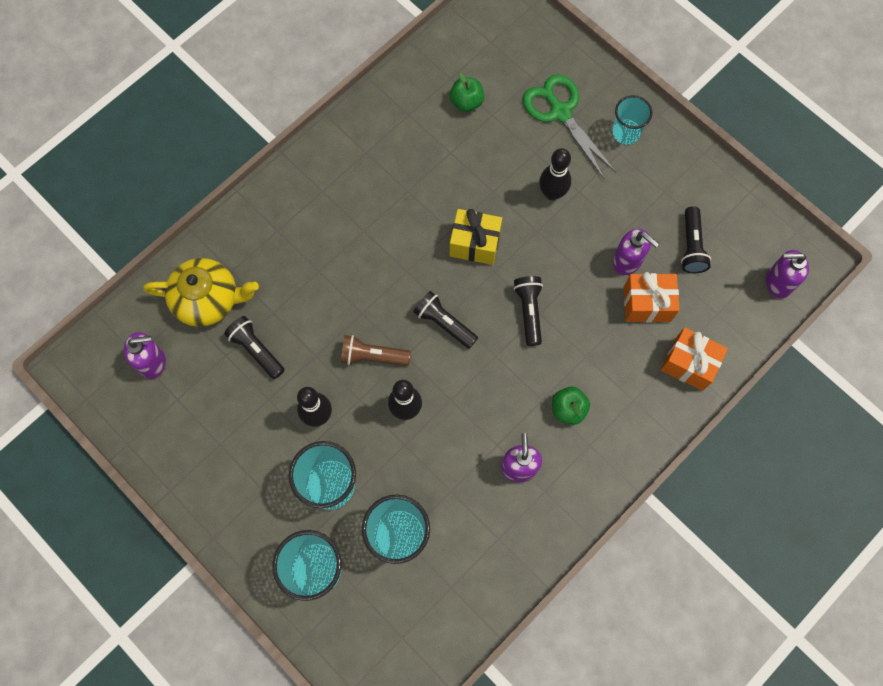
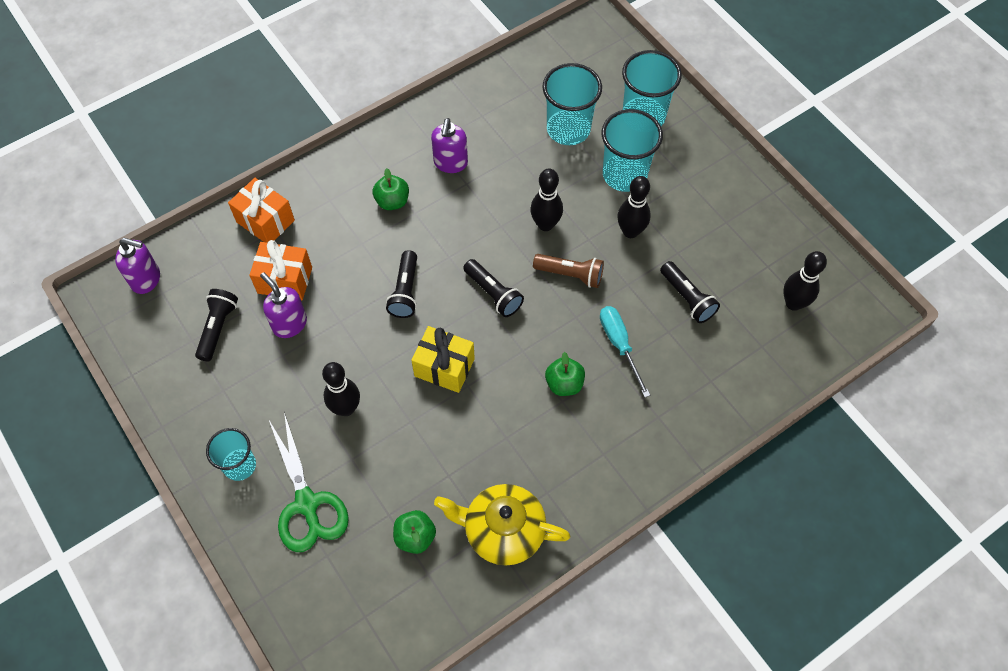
camera: 170 degrees left, 10 degrees down
(152, 362) = (793, 303): purple soap dispenser -> black bowling pin
(208, 299) = (736, 355): yellow teapot -> yellow teapot (502, 531)
(318, 291) = (619, 345): none -> turquoise screwdriver
(364, 246) = (564, 384): none -> green apple

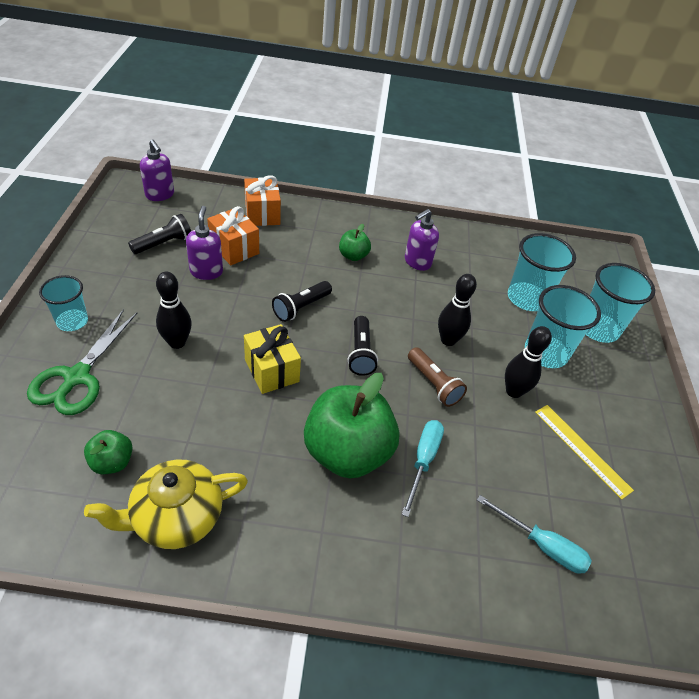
camera: 35 degrees right, 15 degrees down
(502, 531) = (176, 517): yellow teapot -> yellow teapot turned 75 degrees counterclockwise
(564, 384) = (347, 452): green apple -> green apple, size x2.16
(687, 298) = (519, 473): black flashlight -> none
(712, 242) = (582, 450): none -> yellow ruler
(742, 339) = (541, 545): none -> turquoise screwdriver
(793, 303) = (623, 556): black bowling pin -> none

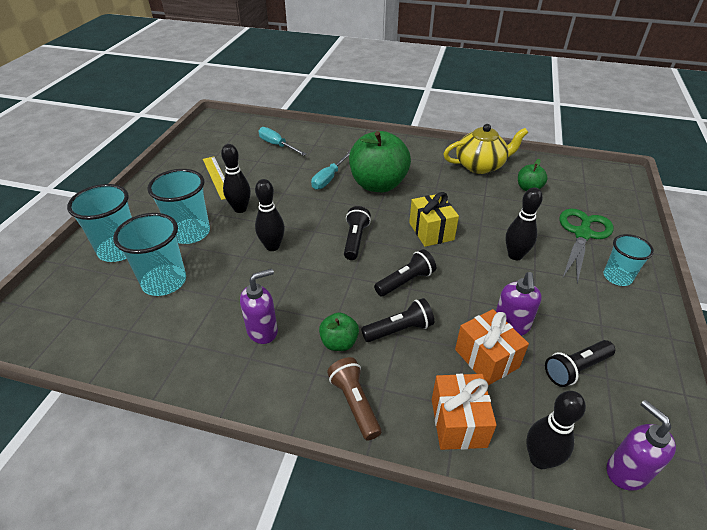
camera: 165 degrees left, 5 degrees down
(213, 199) = (540, 459): none -> black bowling pin
(305, 266) = (399, 329): none -> black flashlight
(433, 384) = (302, 216): brown flashlight -> brown flashlight (354, 403)

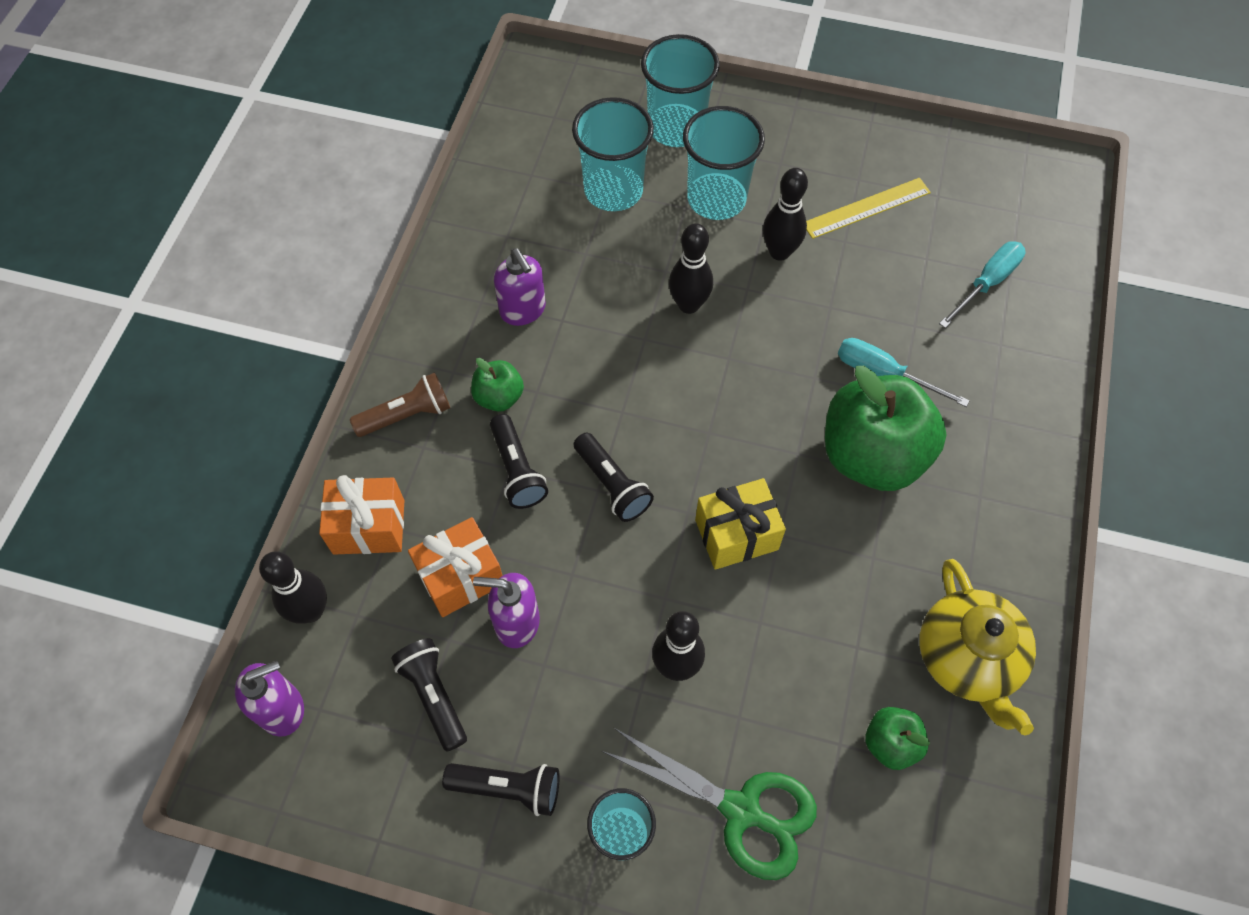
camera: 90 degrees right, 20 degrees up
(355, 240) = (708, 416): black flashlight -> black flashlight (508, 788)

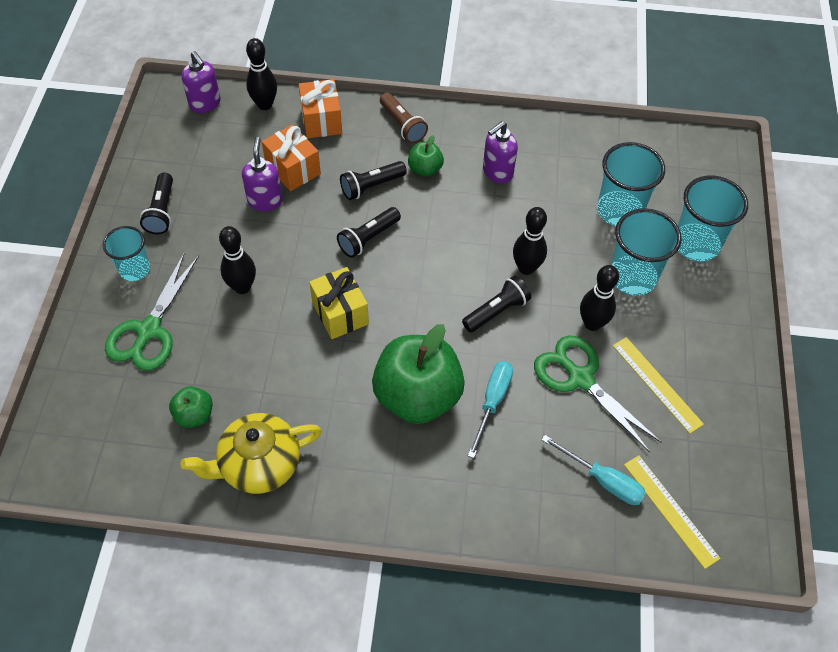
camera: 80 degrees right, 5 degrees down
(434, 696) = (216, 168): black flashlight -> black flashlight (496, 311)
(855, 279) = (580, 378): none -> green scissors
(1021, 230) = (670, 510): none -> yellow ruler

